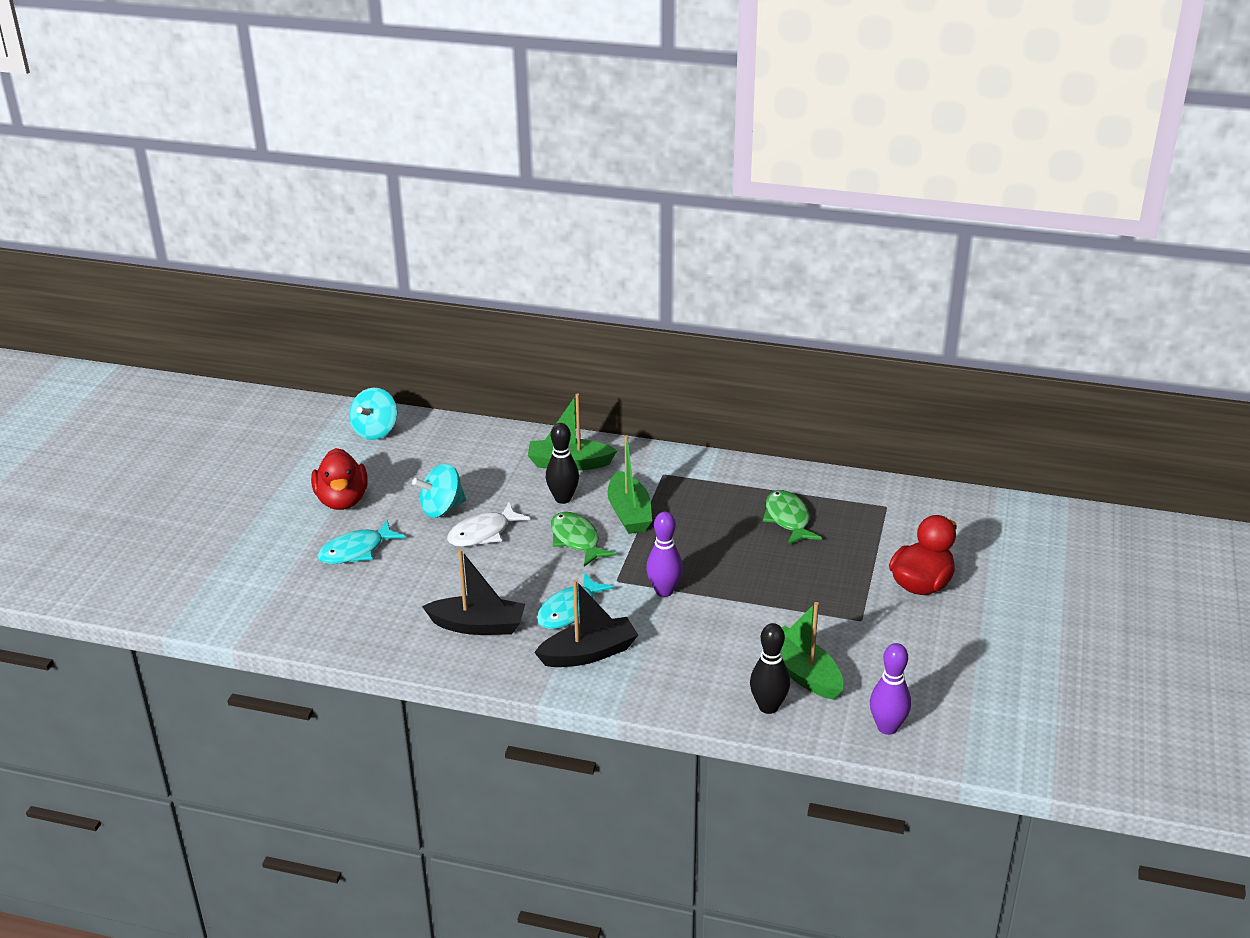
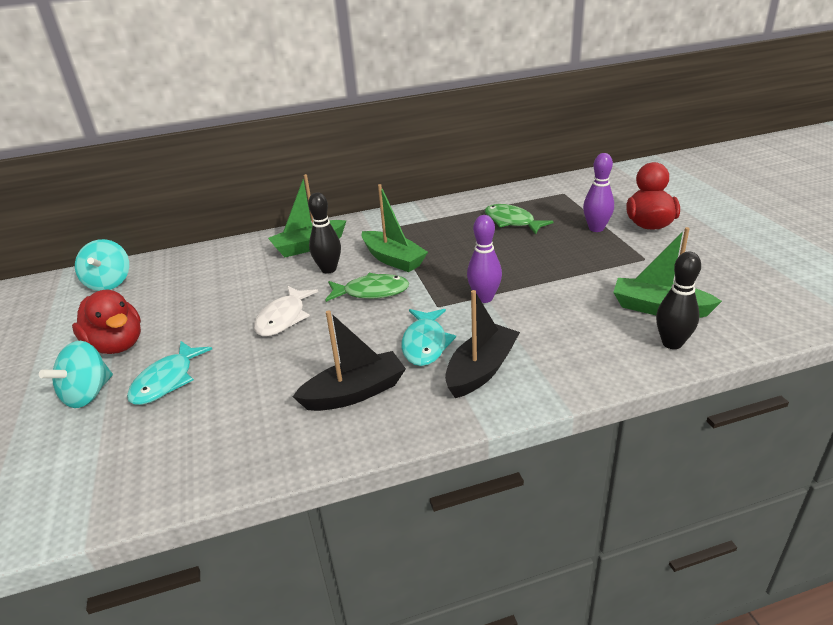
camera: 30 degrees left, 0 degrees up
(442, 509) = (226, 315): turquoise spinning top -> turquoise spinning top (88, 394)
(576, 540) = (371, 292): green fish -> green fish turned 150 degrees clockwise
(887, 727) = (769, 317): purple bowling pin -> purple bowling pin (596, 228)

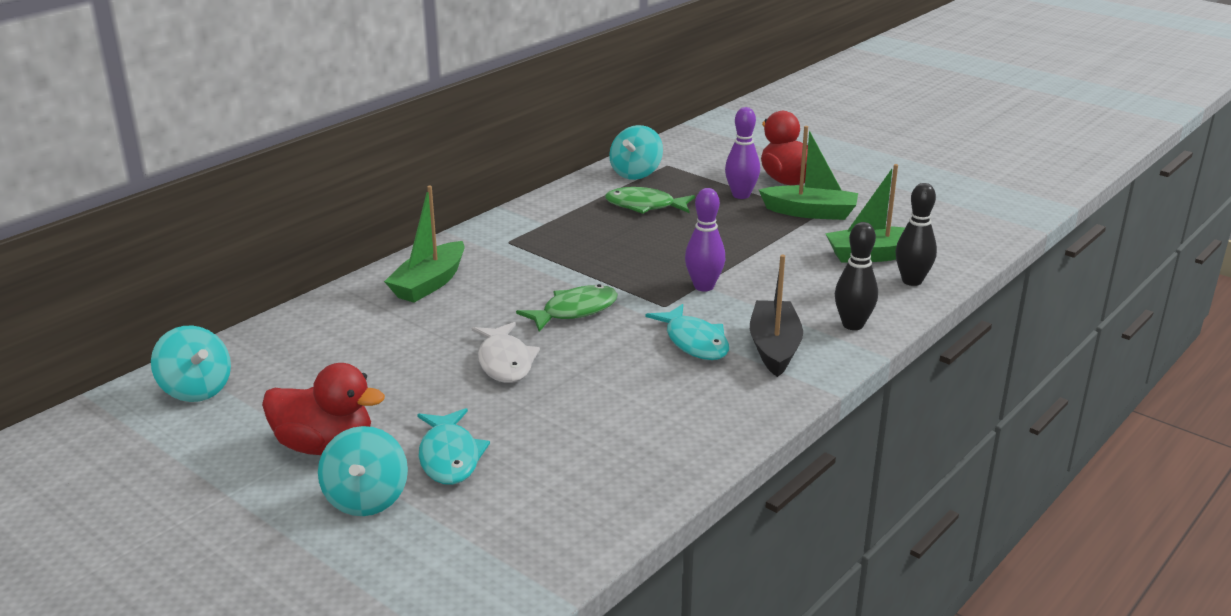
camera: 35 degrees left, 5 degrees down
(328, 269) = (491, 301): black bowling pin -> black bowling pin (853, 325)
(355, 393) = (677, 402): black boat -> none
(393, 259) = (556, 273): green boat -> green boat (810, 212)
(533, 195) = (636, 173): none -> turquoise spinning top

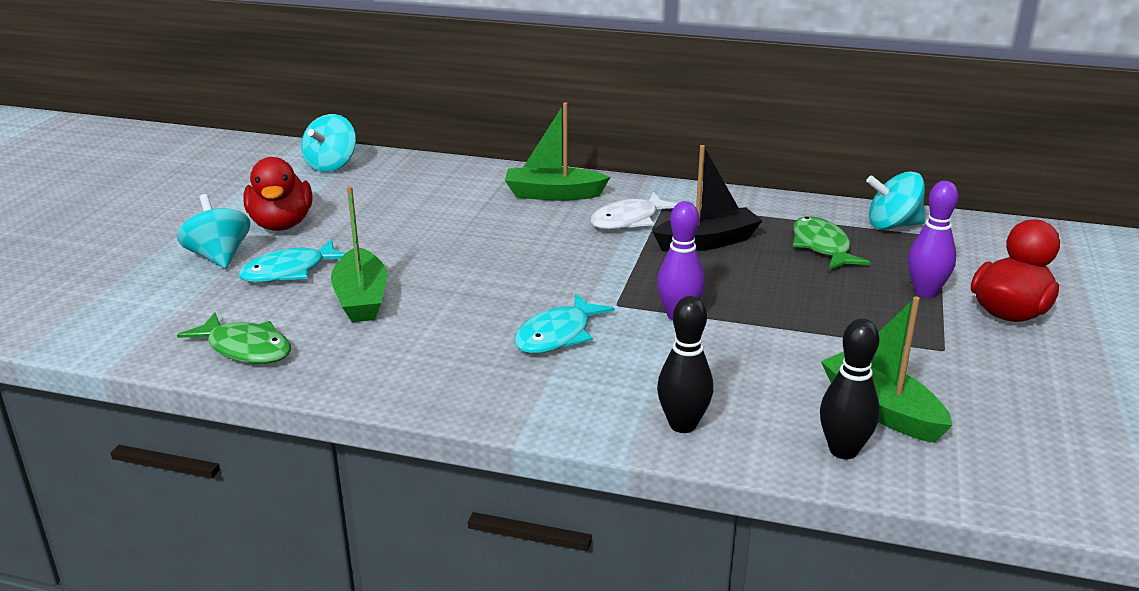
camera: 65 degrees right, 0 degrees up
(366, 499) = (219, 257): turquoise spinning top -> turquoise spinning top turned 90 degrees clockwise
(505, 362) = (448, 256): white fish -> white fish (628, 220)
(574, 311) = (564, 264): green fish -> green fish (246, 349)
(774, 348) = (584, 383): black boat -> black boat (707, 242)
(810, 212) = (942, 344): green boat -> green boat (361, 299)

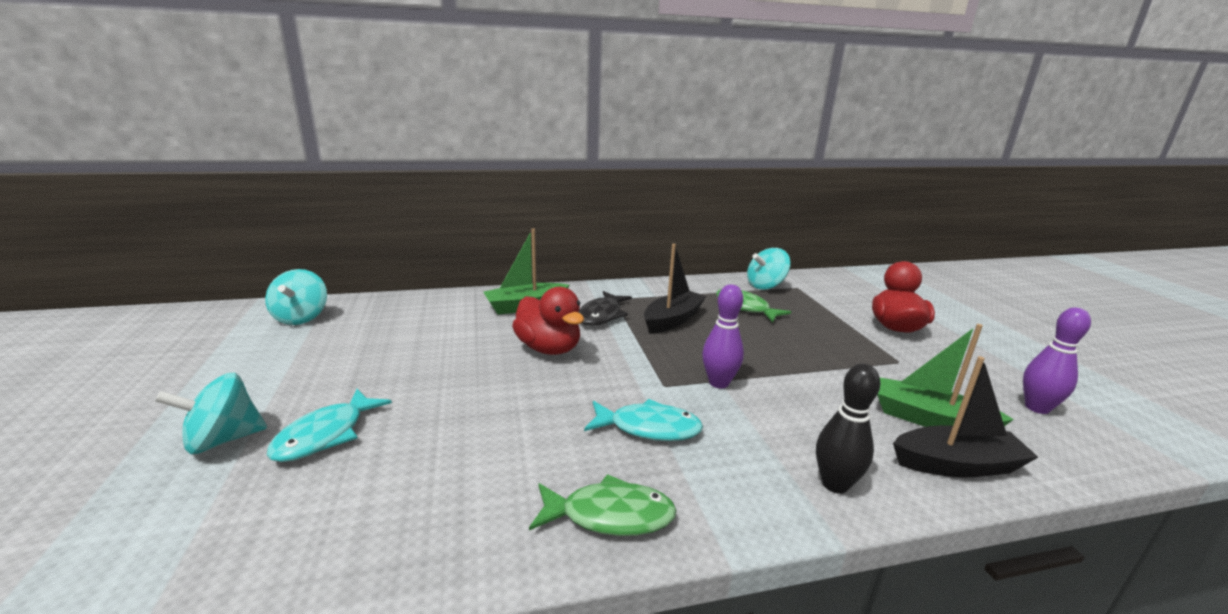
camera: 30 degrees left, 5 degrees down
(219, 257) = (223, 440): turquoise spinning top -> turquoise spinning top turned 60 degrees counterclockwise
(246, 349) = (330, 554): green fish -> green fish (610, 515)
(281, 224) = (282, 385): red duck -> red duck (549, 348)
(361, 299) = (431, 444): green boat -> none
(557, 335) = (648, 428): turquoise fish -> turquoise fish turned 90 degrees counterclockwise
(628, 220) = (602, 315): white fish -> black fish
(843, 450) = (957, 465): black bowling pin -> black boat
(925, 292) = (838, 325): purple bowling pin -> purple bowling pin (1037, 408)

